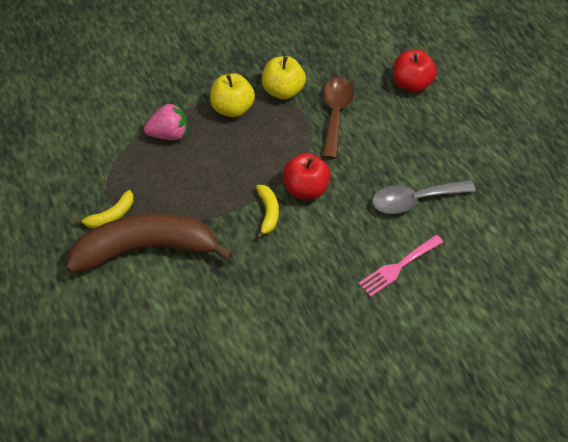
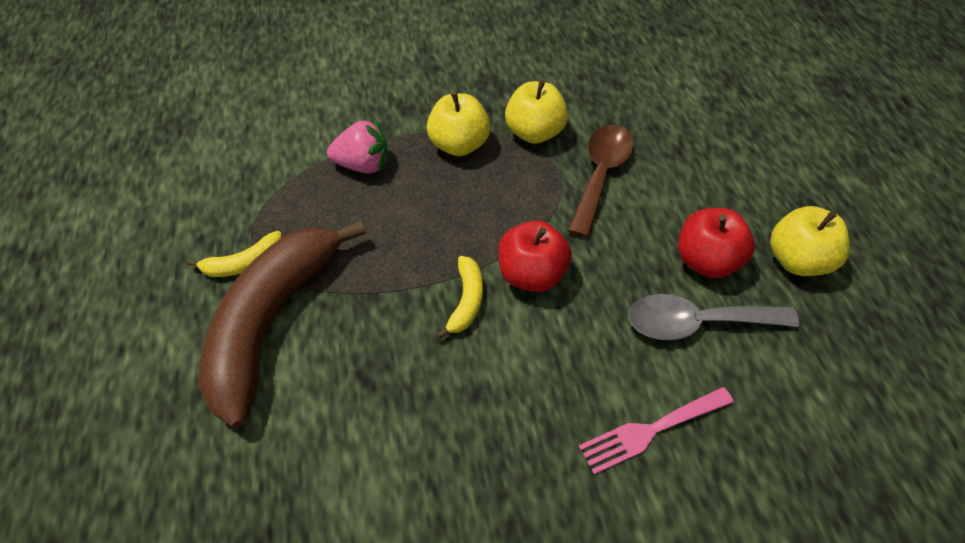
camera: 15 degrees right, 0 degrees up
(146, 249) = (273, 321): brown banana -> brown banana turned 75 degrees counterclockwise
(411, 84) = (719, 151): red apple -> red apple (706, 260)
(470, 150) = (797, 260): none -> yellow apple

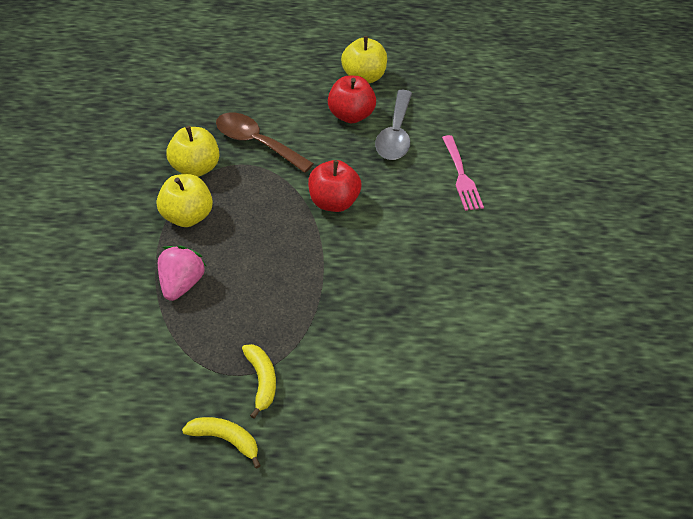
camera: 80 degrees left, 5 degrees down
(273, 321) = (328, 363): brown banana -> none
(466, 301) = (345, 242): yellow banana -> yellow banana (225, 439)

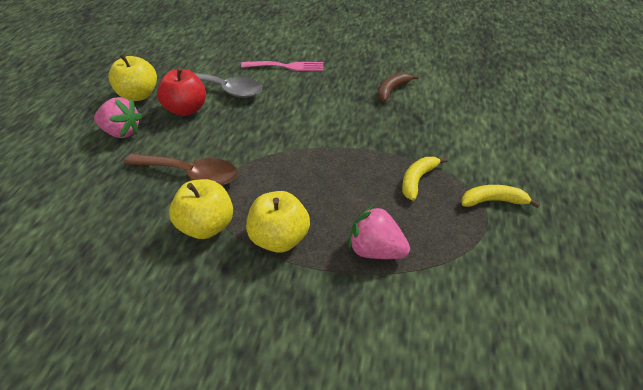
camera: 75 degrees left, 5 degrees down
(225, 439) = (558, 231): yellow banana -> yellow banana (417, 180)
(256, 143) = (191, 174): brown spoon -> brown spoon turned 120 degrees counterclockwise
(303, 84) = (122, 132): none -> pink strawberry
(333, 202) = (292, 134): red apple -> none
(445, 281) = (392, 90): none -> brown banana

